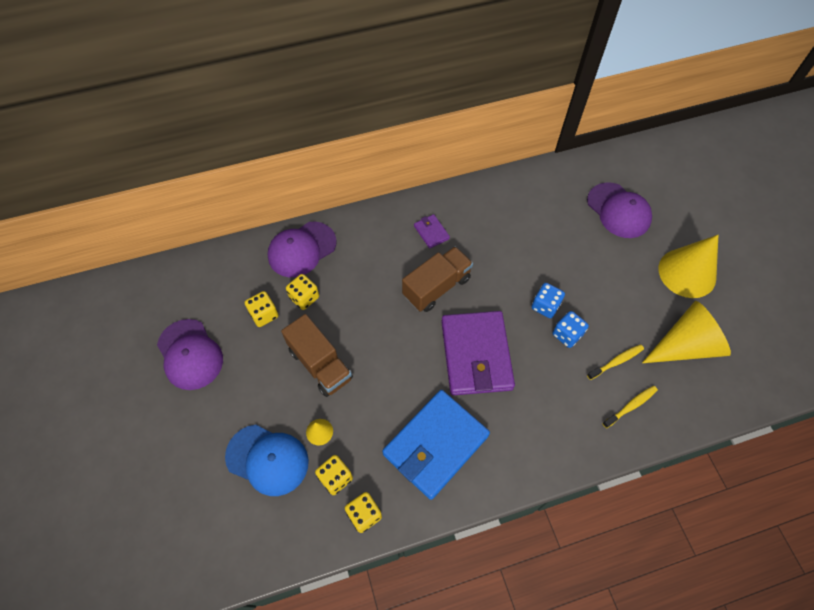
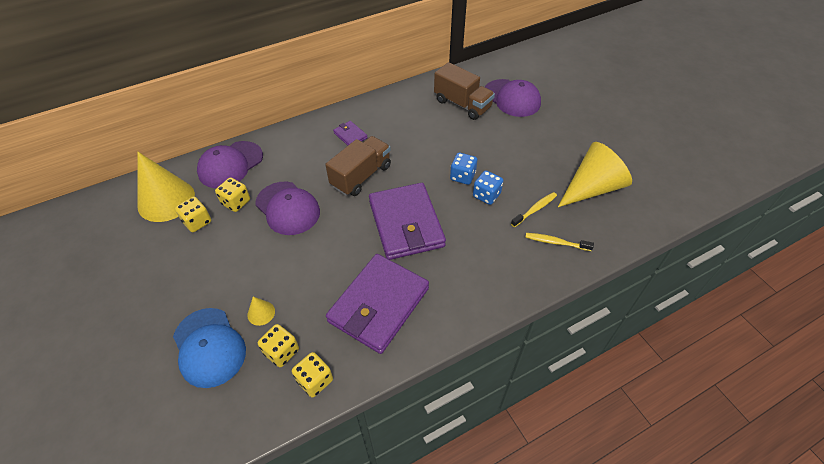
camera: 10 degrees left, 10 degrees down
(190, 354) = (123, 267): purple cap -> purple cap (288, 208)
(267, 459) = (209, 347): blue cap -> blue cap turned 45 degrees clockwise
(320, 364) = (256, 254): brown truck -> brown truck (462, 104)
(435, 445) = (379, 305): blue wallet -> purple wallet
(631, 406) = (556, 242): yellow toothbrush -> yellow toothbrush turned 120 degrees counterclockwise
(687, 273) = (580, 134): yellow cone -> yellow cone (166, 200)

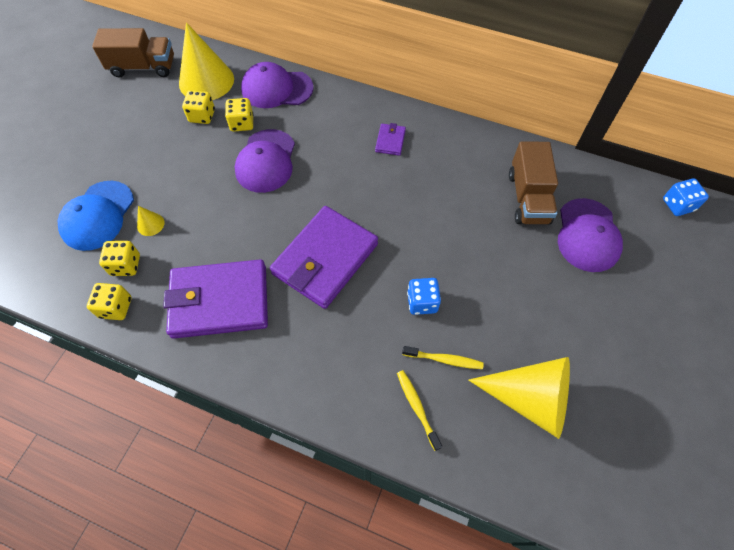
camera: 50 degrees right, 10 degrees up
(361, 176) = (349, 185): brown truck -> brown truck (143, 67)
(462, 176) = (427, 265): blue dice -> blue dice (678, 205)

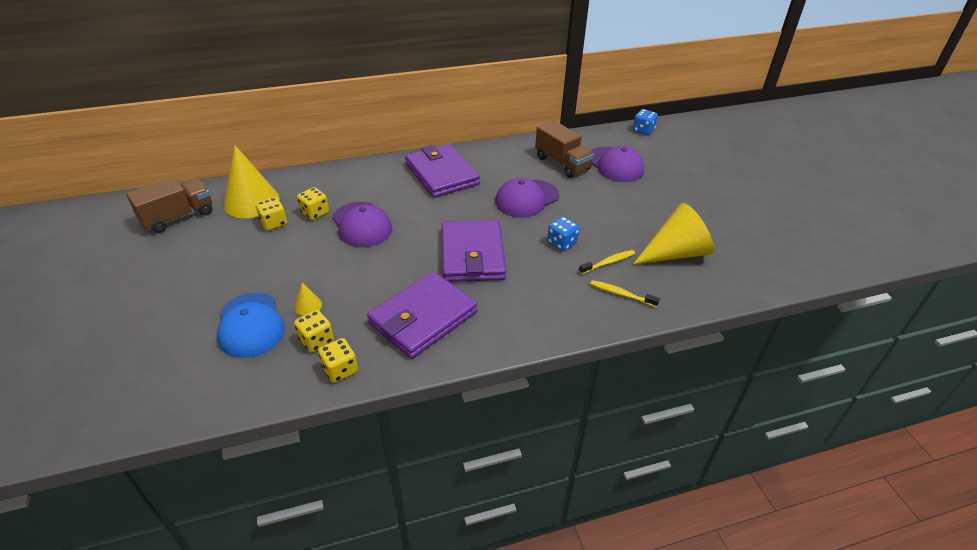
camera: 40 degrees left, 20 degrees down
(276, 89) = (320, 182): purple cap -> purple cap (526, 199)
(390, 141) = (441, 174): purple wallet -> purple wallet, size x2.35

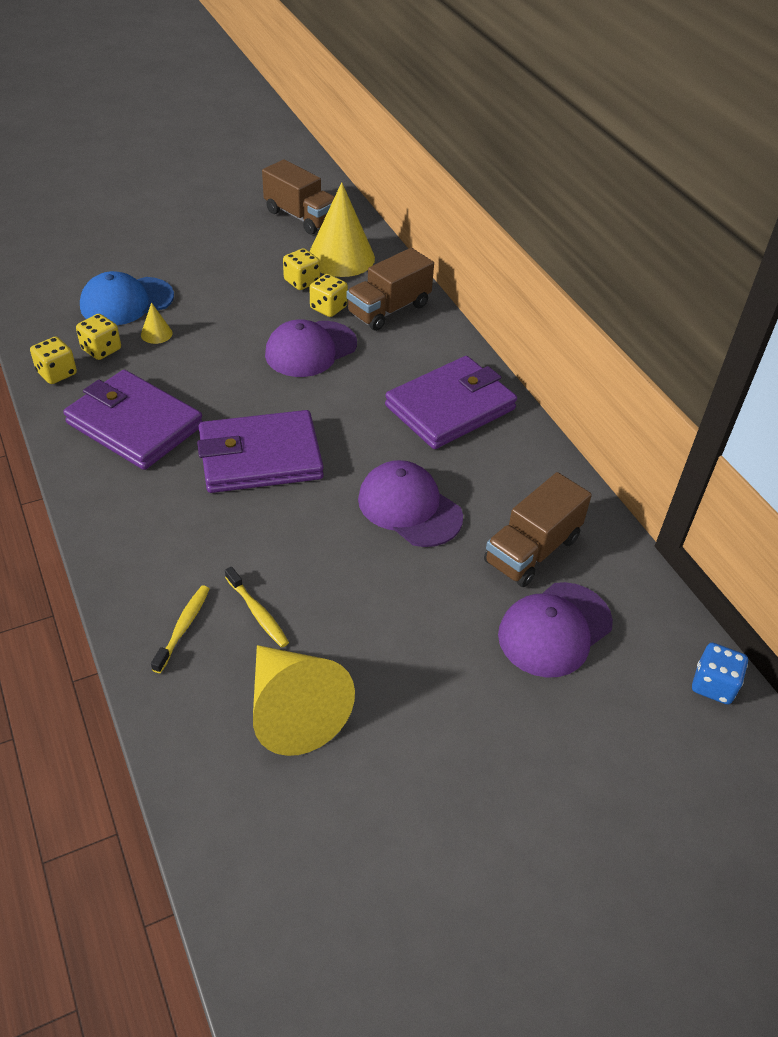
camera: 80 degrees right, 5 degrees up
(330, 186) = (389, 309): none -> brown truck
(562, 243) = (300, 554): blue dice -> none

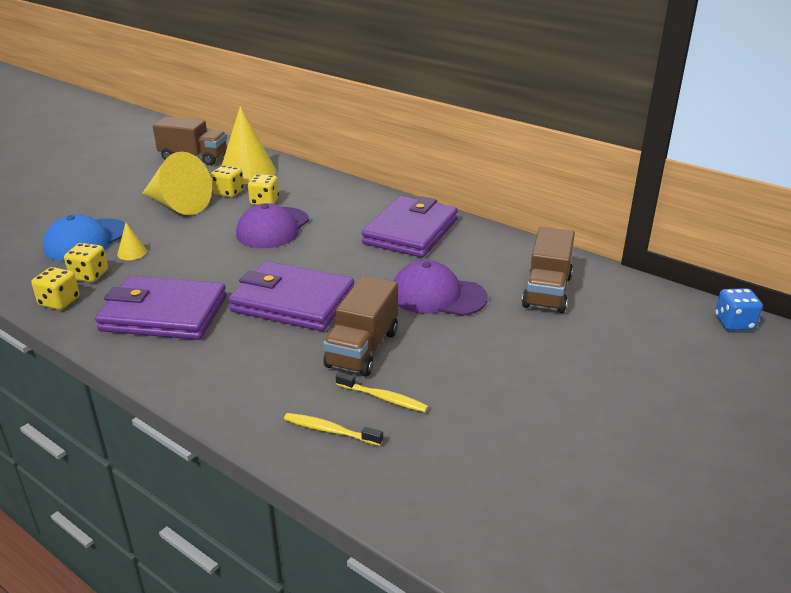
camera: 25 degrees left, 15 degrees down
(183, 627) = (330, 430): yellow toothbrush -> yellow toothbrush turned 60 degrees counterclockwise
(260, 457) = (293, 302): purple wallet -> purple wallet turned 60 degrees clockwise
(293, 709) = (472, 449): yellow cone -> yellow cone (177, 205)
(389, 309) = (312, 191): brown truck -> brown truck (362, 349)
(554, 629) = (607, 330): purple cap -> none

